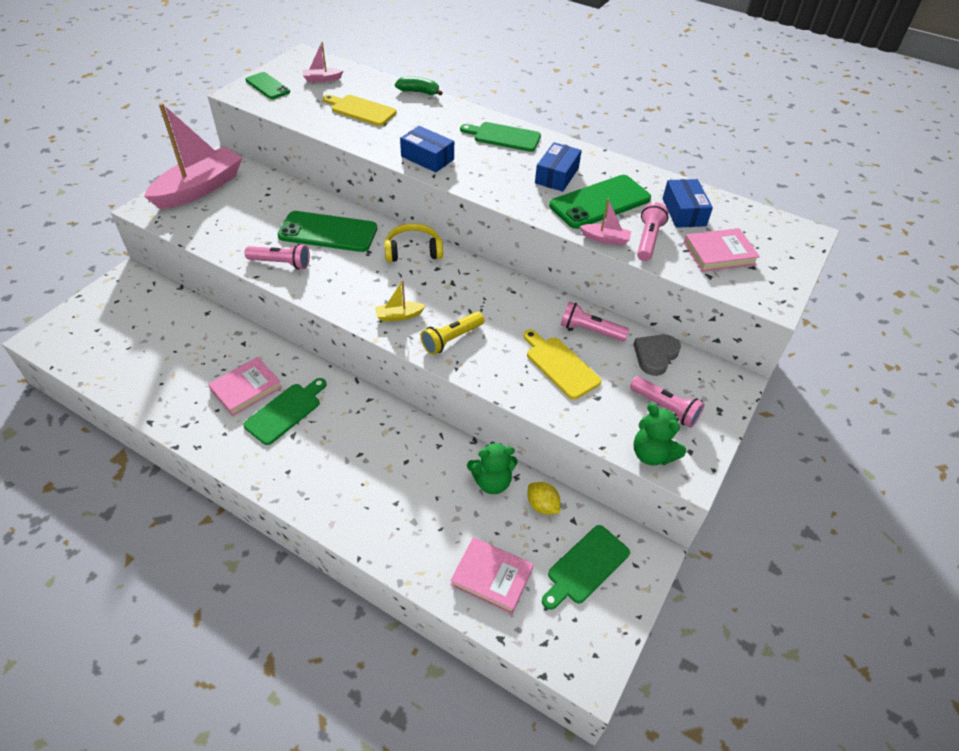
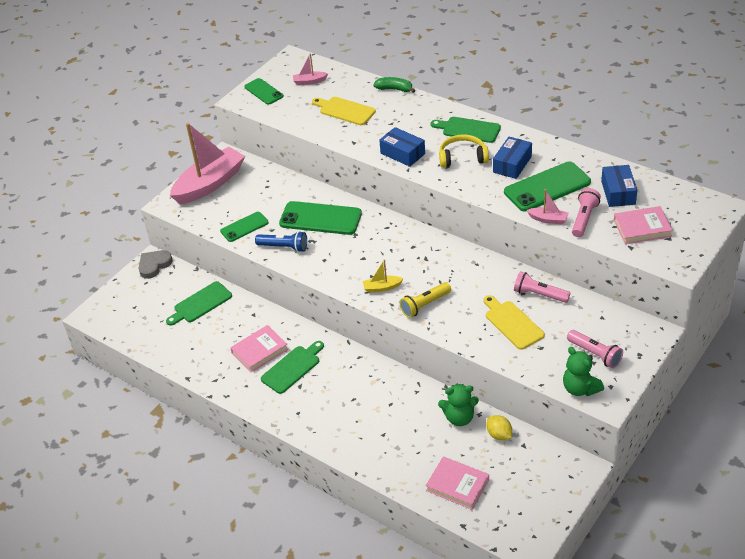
camera: 10 degrees right, 5 degrees down
(235, 238) = (244, 227): none -> green phone
(281, 263) = (284, 247): pink flashlight -> blue flashlight
(413, 251) = (392, 232): yellow headphones -> yellow headphones (462, 157)
(585, 566) = (531, 477): green cutting board -> green cutting board (200, 303)
(655, 356) = (592, 313): grey heart -> grey heart (154, 265)

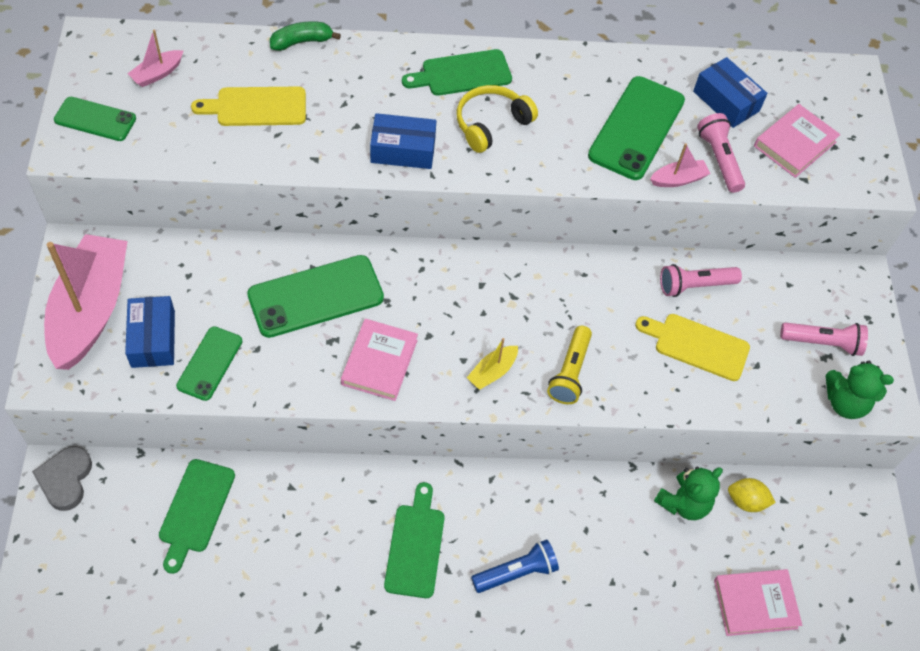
camera: 45 degrees left, 15 degrees up
(259, 351) = (347, 543): pink book -> pink book (379, 362)
(284, 247) = (299, 371): blue flashlight -> blue flashlight (516, 572)
(512, 164) = (564, 109): blue box -> blue box (153, 339)

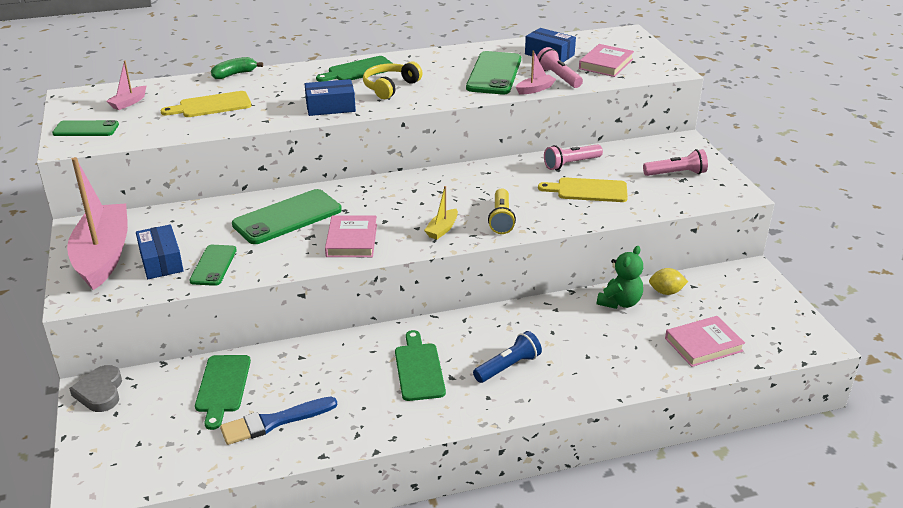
camera: 10 degrees left, 25 degrees down
(237, 581) = (274, 422): none -> blue brush
(845, 403) = (708, 197): green teddy bear -> none

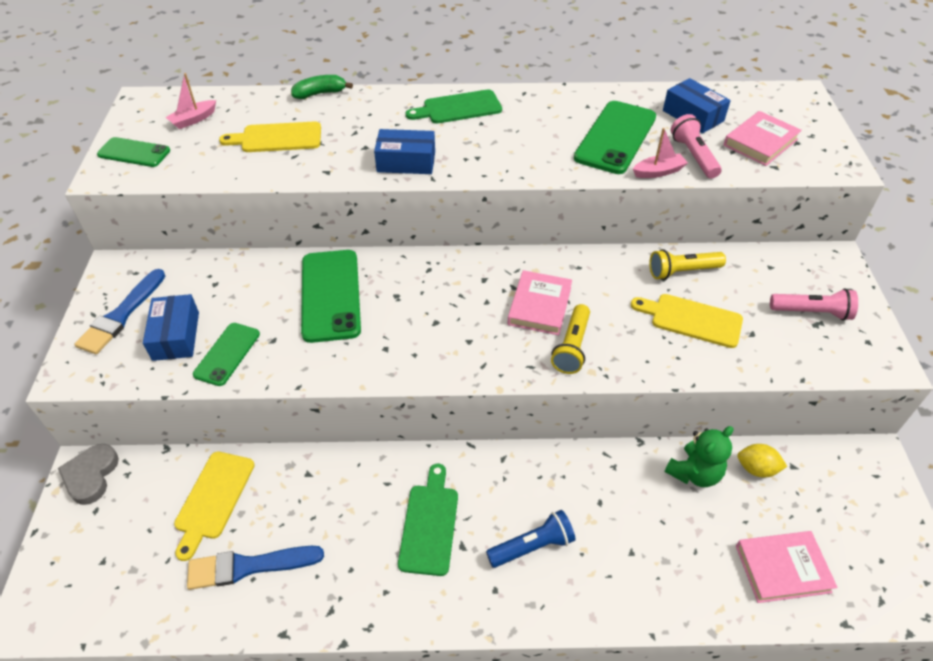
camera: 15 degrees right, 15 degrees up
(103, 256) = (121, 315): pink boat -> blue brush
(222, 387) = (213, 499): green cutting board -> yellow cutting board
(287, 217) = (330, 295): green phone -> green phone turned 75 degrees counterclockwise
(351, 240) = (389, 346): pink book -> pink book (539, 306)
(390, 87) = (485, 140): yellow headphones -> none
(442, 229) = (497, 350): yellow boat -> none
(571, 164) = (682, 271): pink flashlight -> yellow flashlight

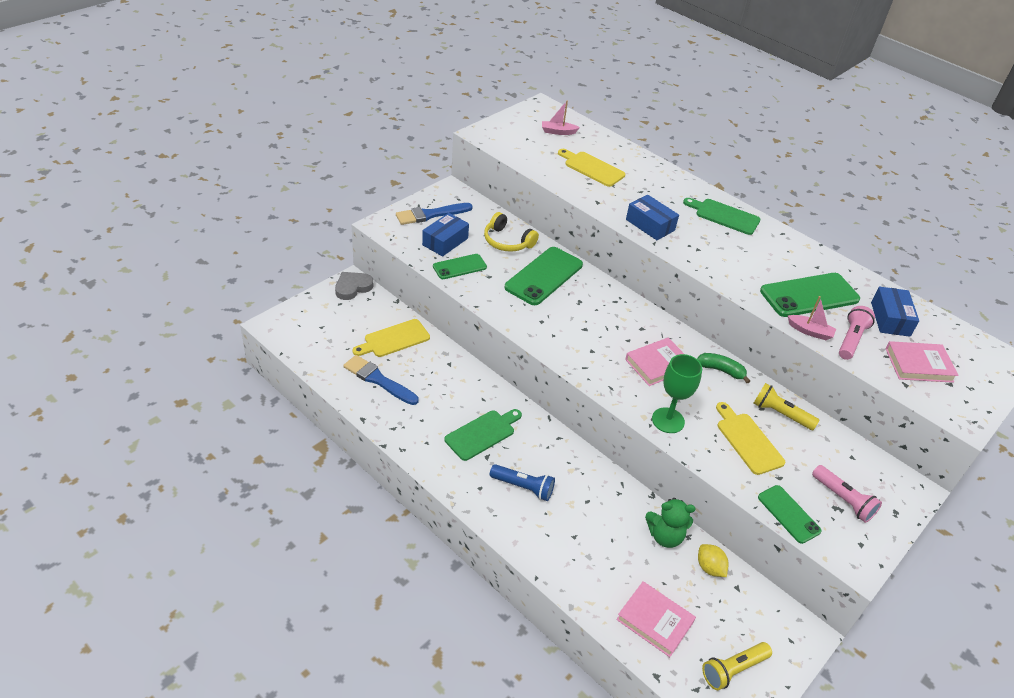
camera: 40 degrees right, 5 degrees down
(134, 153) = (508, 131): green phone -> green phone (788, 514)
(248, 284) = (507, 241): none -> yellow headphones
(320, 93) = (647, 158): green banana -> green banana (721, 370)
(572, 347) = (649, 397): yellow flashlight -> yellow flashlight (733, 669)
(614, 357) = (668, 420): none -> green goblet

